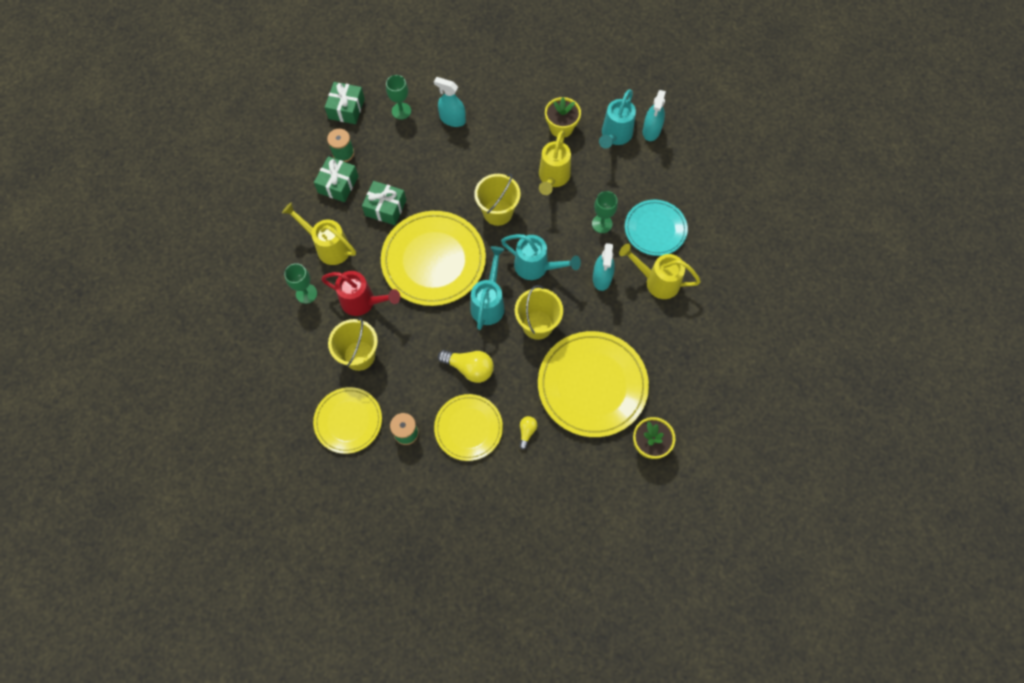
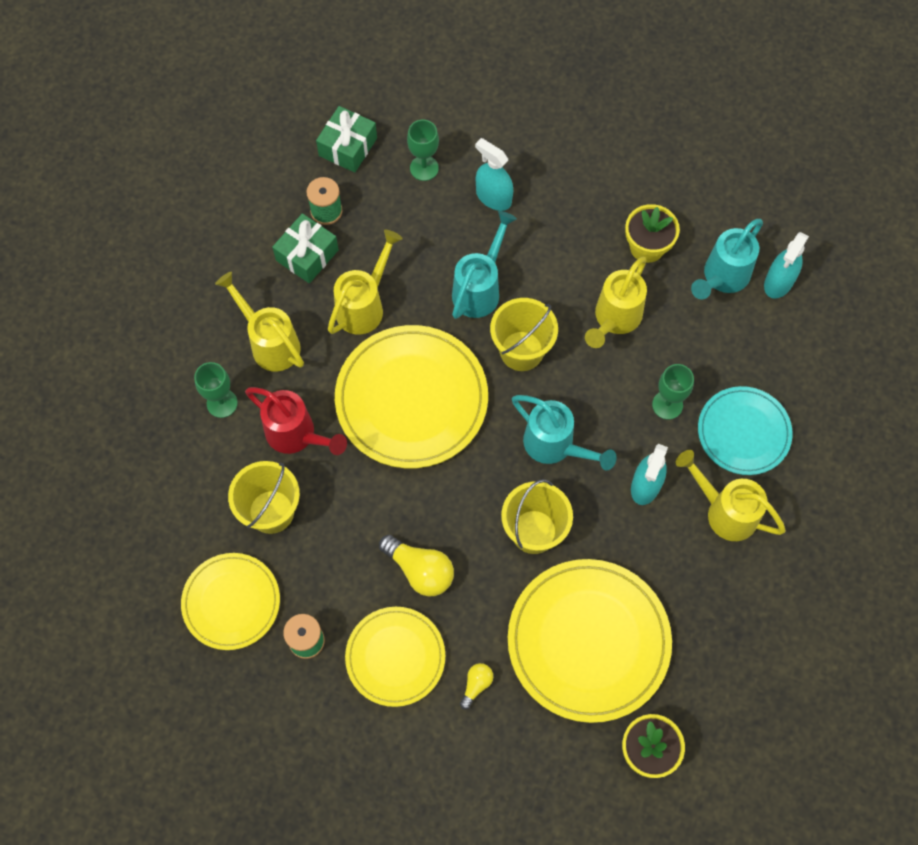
camera: 15 degrees right, 0 degrees up
(385, 208) = (364, 306): green gift -> yellow watering can
(489, 303) = (473, 482): turquoise watering can -> turquoise watering can (479, 289)

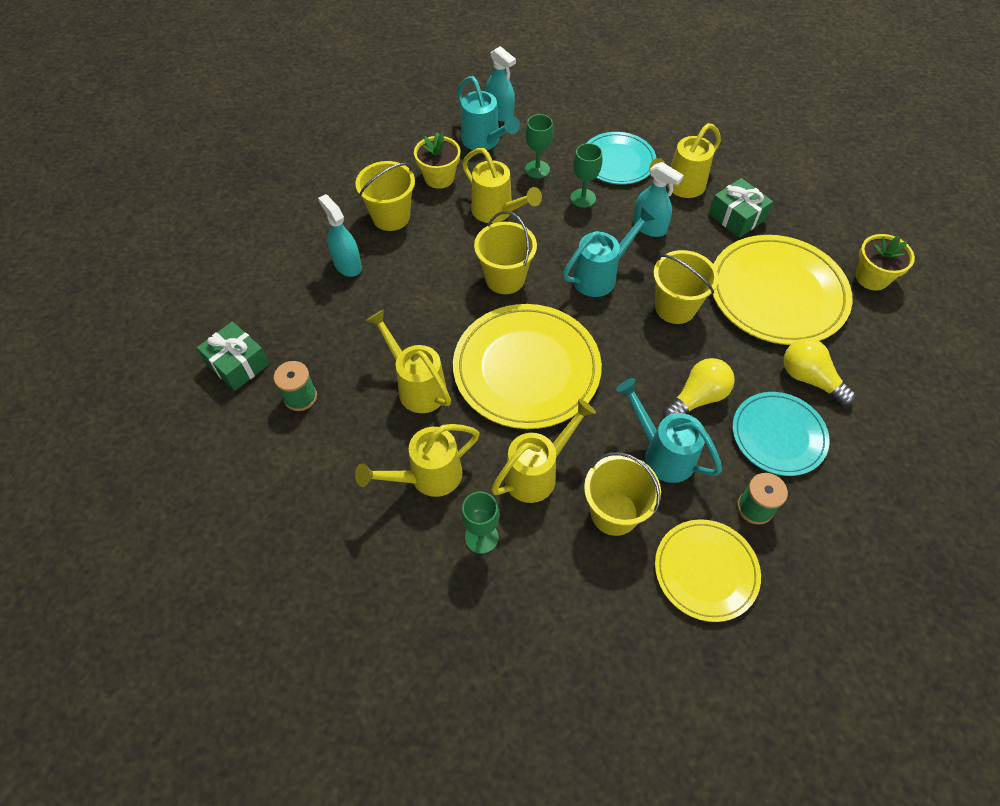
camera: 75 degrees left, 10 degrees down
(296, 435) = (537, 473): red watering can -> yellow watering can
(307, 255) = (342, 424): green gift -> green gift (736, 217)
(395, 657) = (778, 435): yellow plate -> turquoise plate
(424, 168) = (292, 308): green goblet -> green goblet (537, 169)
(476, 685) = (809, 379): yellow light bulb -> yellow light bulb, size x1.83
(479, 289) = (434, 294): turquoise watering can -> turquoise watering can (662, 453)
(493, 197) = (347, 265): turquoise spray bottle -> turquoise spray bottle turned 90 degrees clockwise
(572, 217) = (391, 217): none -> yellow bucket

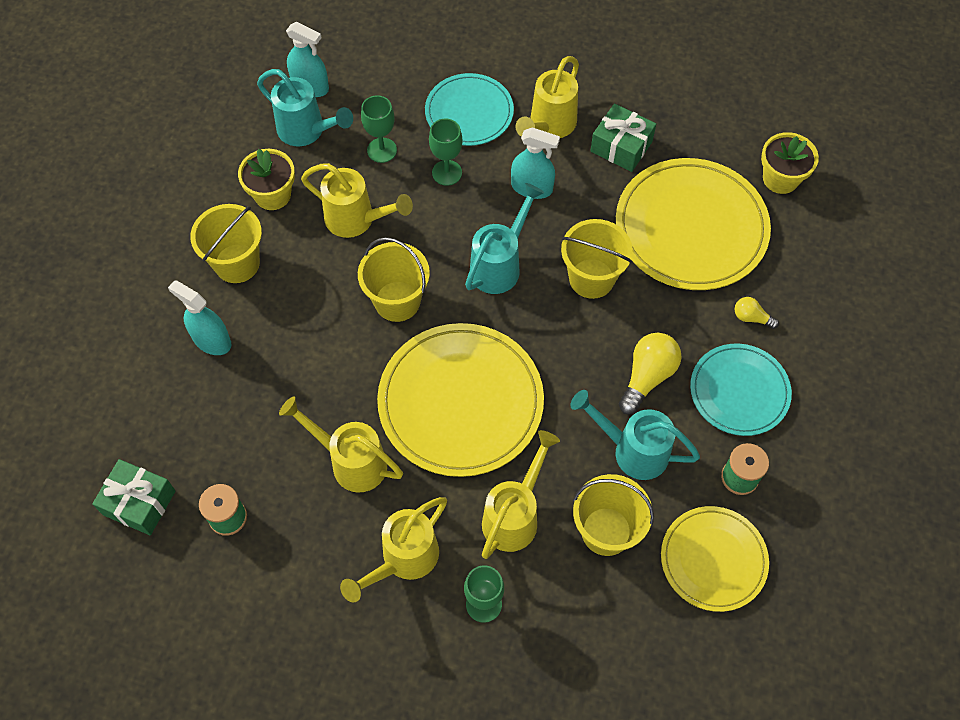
camera: 20 degrees left, 5 degrees up
(809, 379) = (751, 317): yellow light bulb -> yellow light bulb, size x0.55

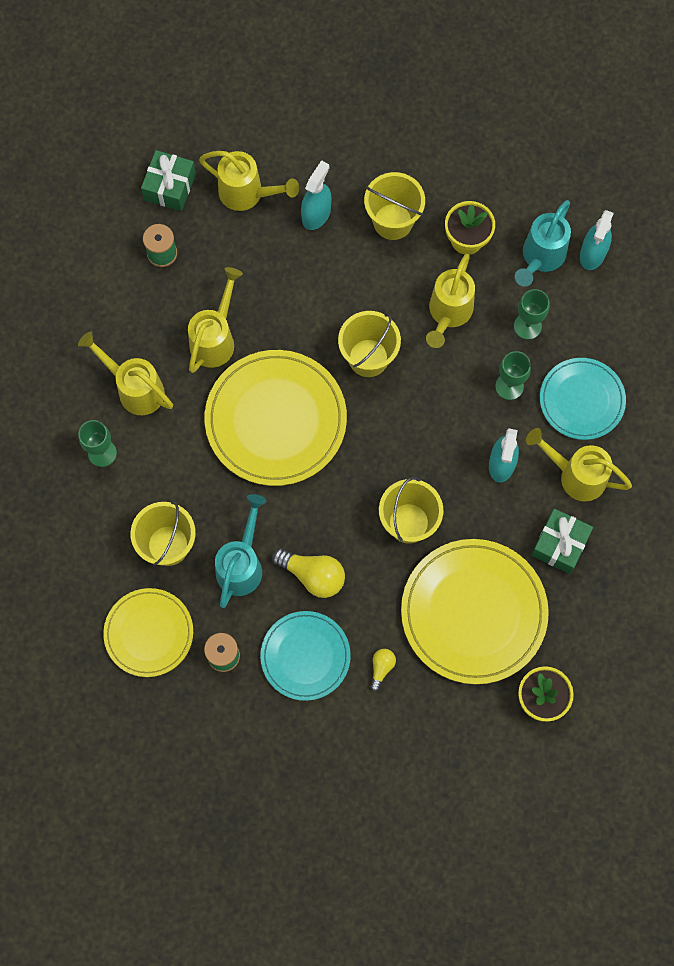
camera: 85 degrees right, 10 degrees up
(499, 265) = (414, 441): turquoise watering can -> none
(514, 516) = (177, 471): yellow watering can -> yellow watering can (247, 194)

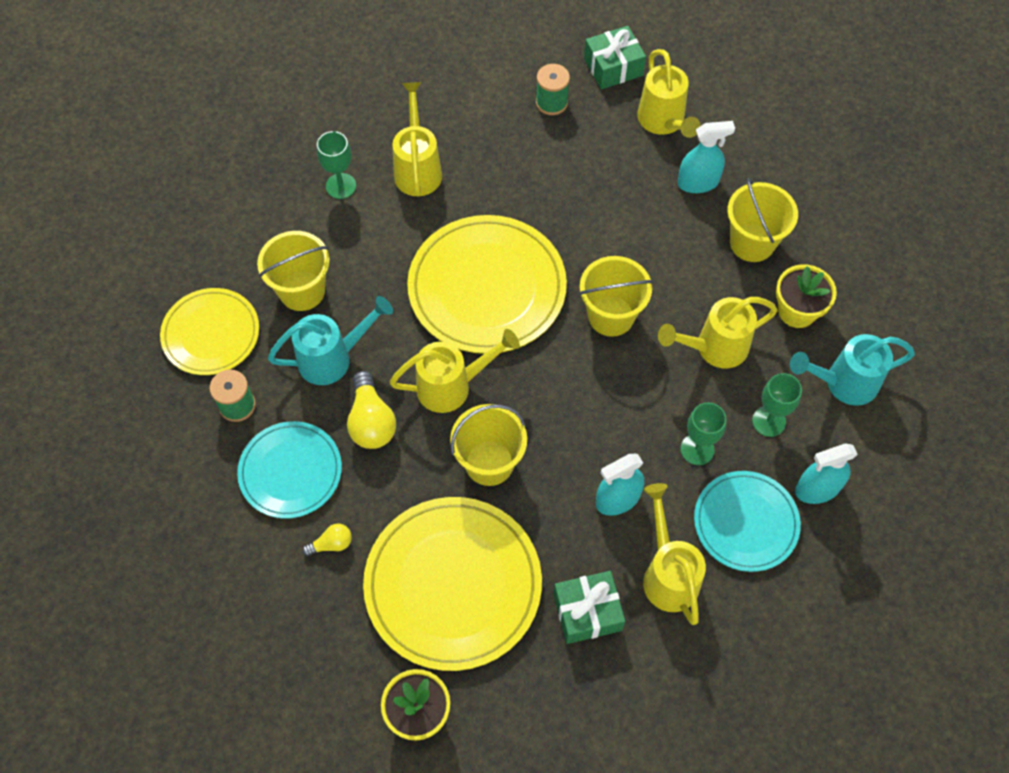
camera: 50 degrees right, 10 degrees down
(215, 339) = (515, 192): yellow watering can -> yellow watering can (452, 386)
(592, 254) = (893, 423): turquoise spray bottle -> turquoise spray bottle (817, 489)

